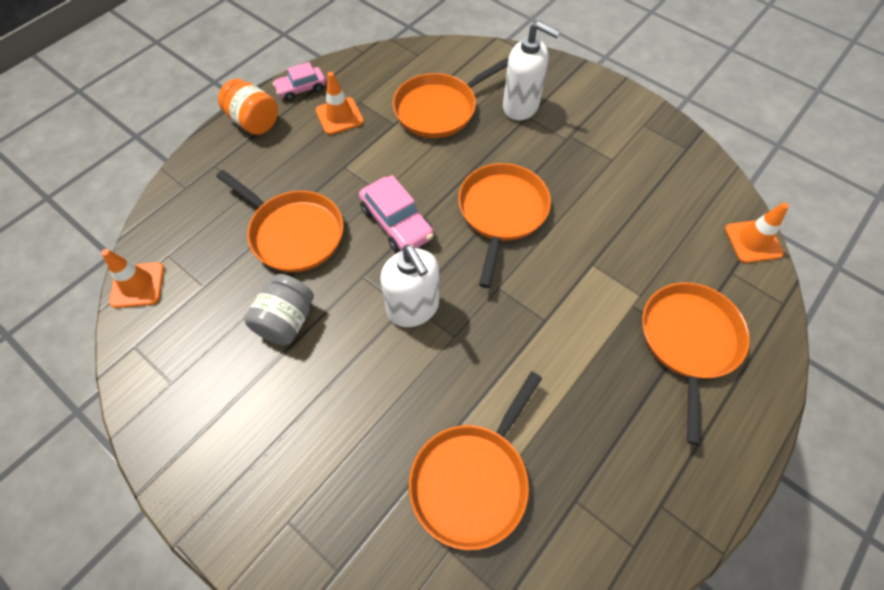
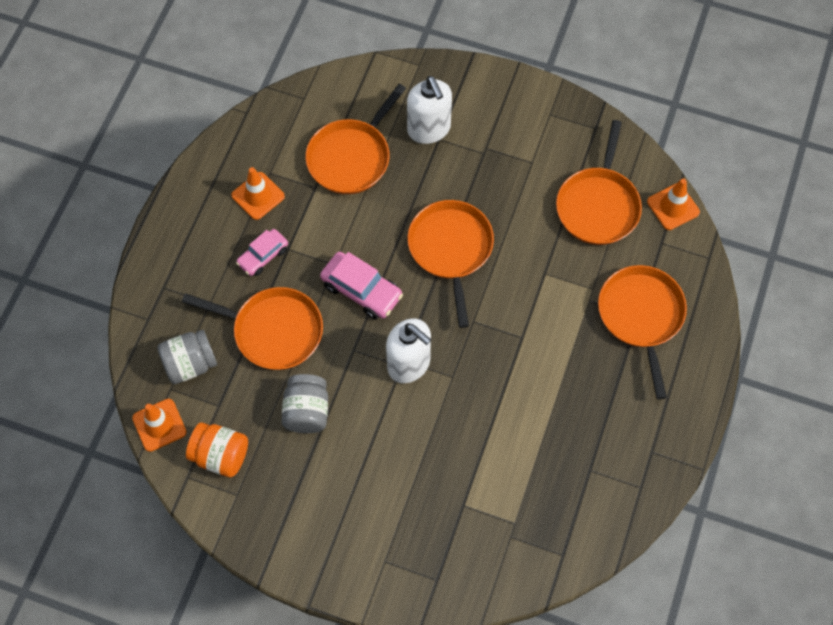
camera: 20 degrees left, 5 degrees up
(199, 238) = (190, 364): none -> grey jar
(254, 122) = (177, 229): orange jar -> orange jar (220, 455)
(301, 89) = (205, 177): pink car -> pink car (263, 256)
(472, 480) = (509, 483): orange pan -> orange pan (598, 206)
(521, 106) = (429, 129): white soap dispenser -> white soap dispenser turned 60 degrees clockwise

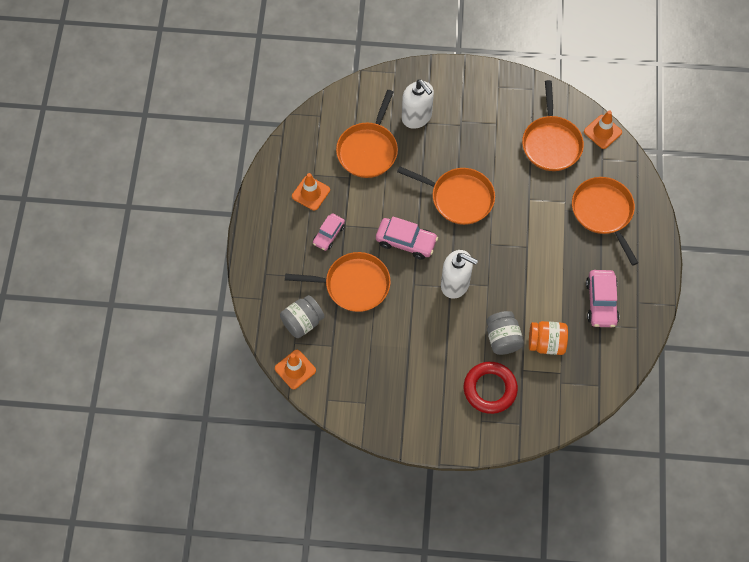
camera: 15 degrees left, 0 degrees up
(220, 455) = (345, 379): orange jar -> orange jar (546, 343)
(307, 411) = (395, 334): grey jar -> grey jar (502, 338)
(410, 520) = (490, 389): none -> red ring
(451, 249) = (459, 198): orange pan -> orange pan turned 135 degrees clockwise
(600, 439) = (601, 302): none -> pink car

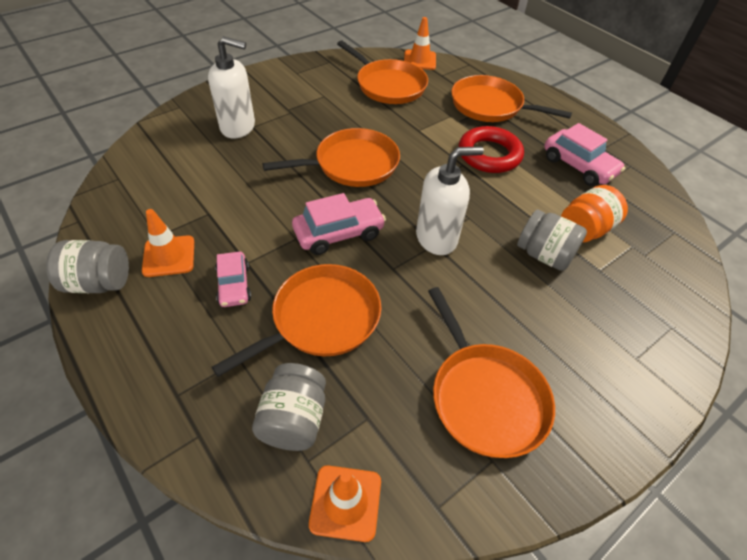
camera: 45 degrees left, 15 degrees down
(269, 186) = (99, 282): none -> grey jar
(368, 150) = (208, 178): orange pan -> orange pan (485, 397)
(490, 389) = (598, 315): red ring -> red ring (489, 155)

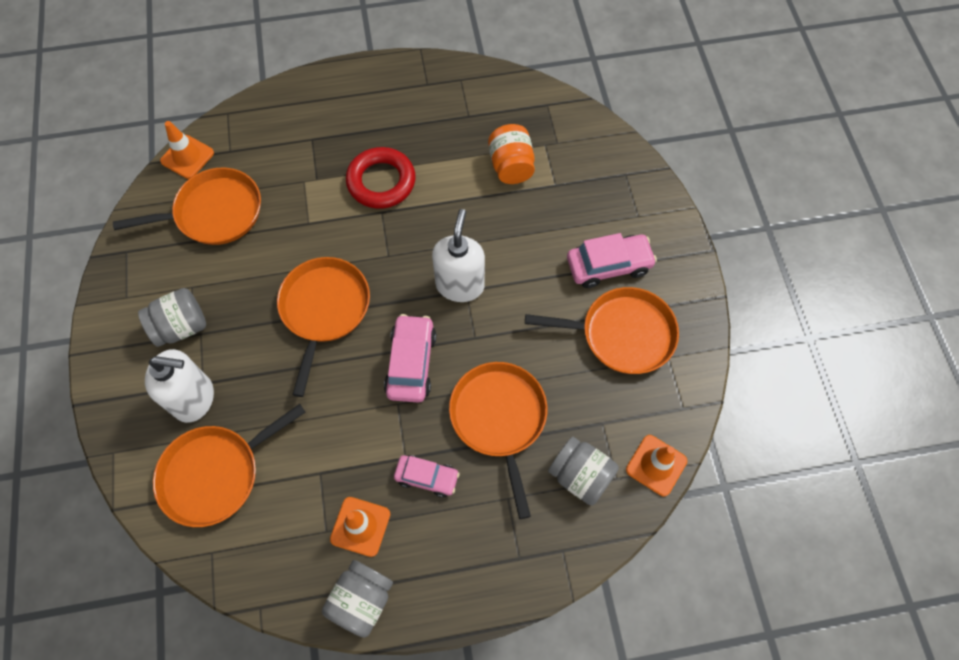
camera: 60 degrees left, 15 degrees up
(238, 127) = (194, 398): white soap dispenser -> white soap dispenser turned 60 degrees clockwise
(490, 106) = (310, 137): orange pan -> orange pan (215, 474)
(544, 255) = (521, 214): grey jar -> grey jar (181, 326)
(578, 166) = (438, 119): pink car -> pink car (608, 265)

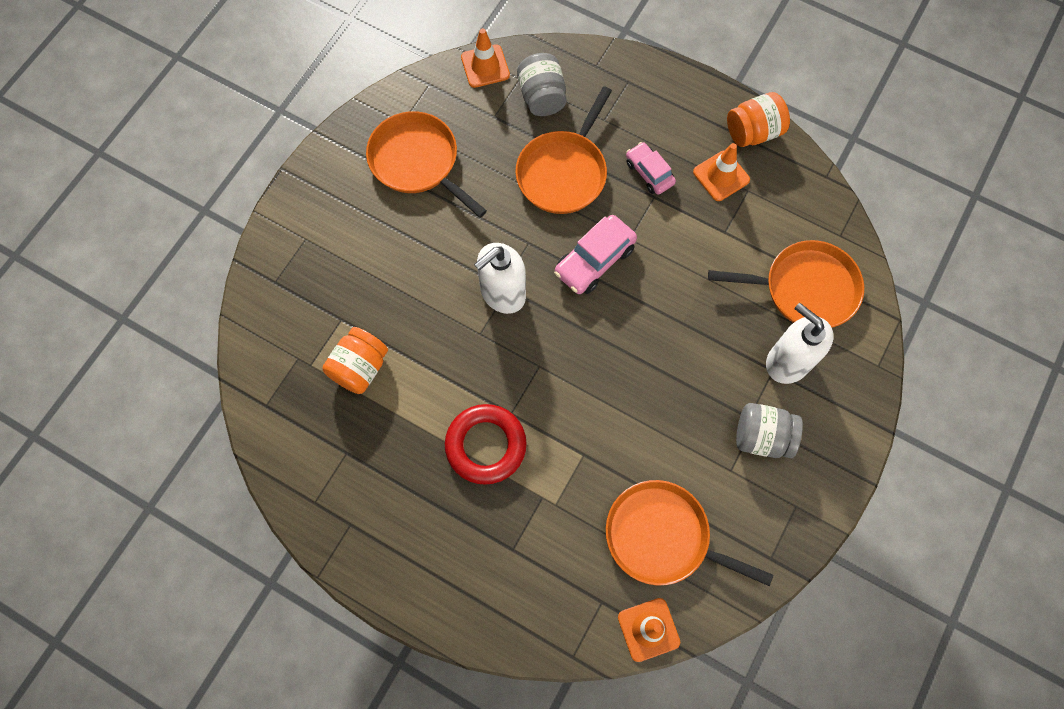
camera: 140 degrees left, 5 degrees up
(324, 309) = (629, 358): orange pan -> none
(361, 600) = (753, 132): grey jar -> orange jar
(608, 265) = (372, 218): pink car -> none

